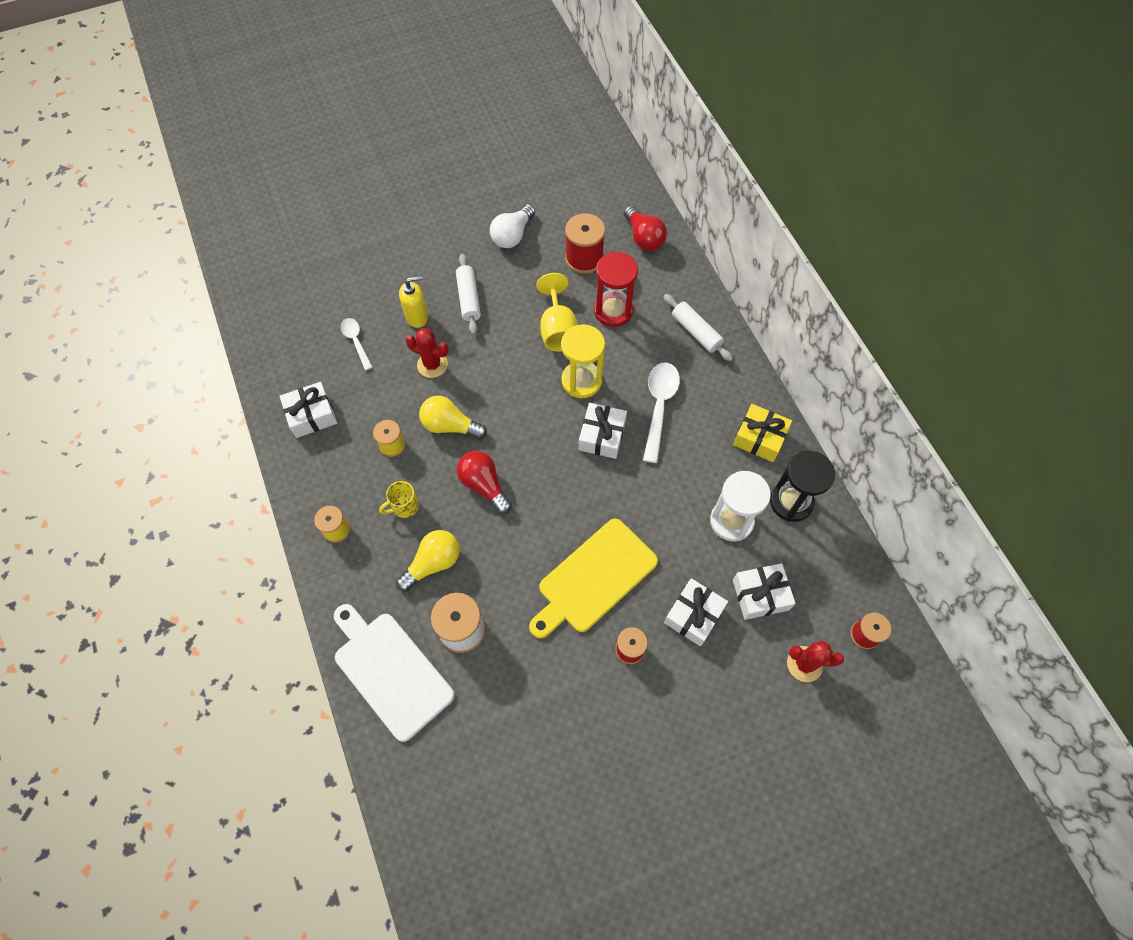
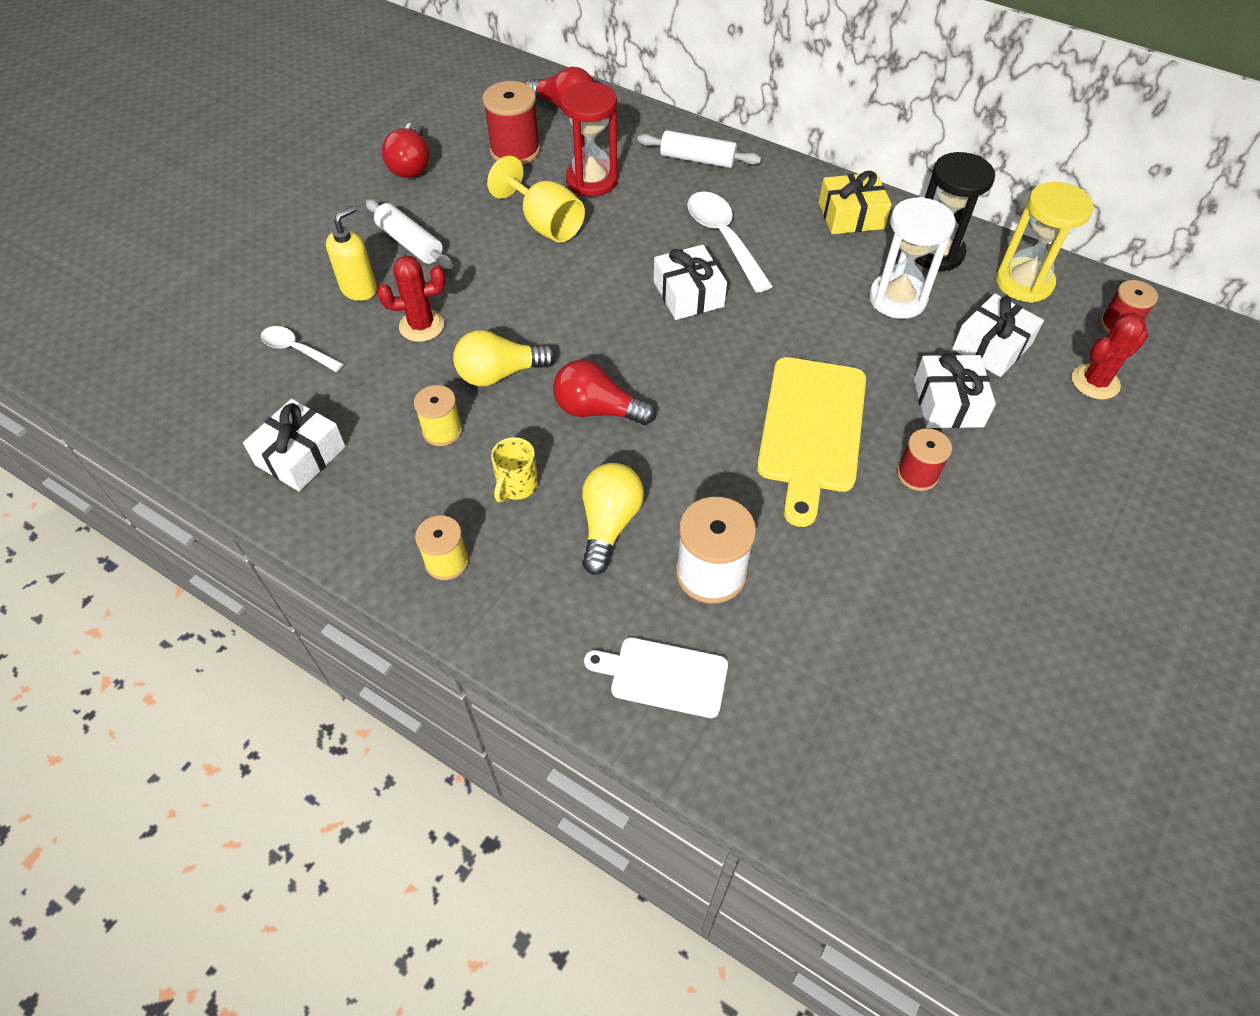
camera: 35 degrees left, 10 degrees down
(390, 671) = (663, 676): white cutting board -> white cutting board, size x0.58
(512, 235) = (411, 165): white light bulb -> red light bulb
(581, 381) = (617, 256): yellow hourglass -> yellow hourglass (1024, 283)

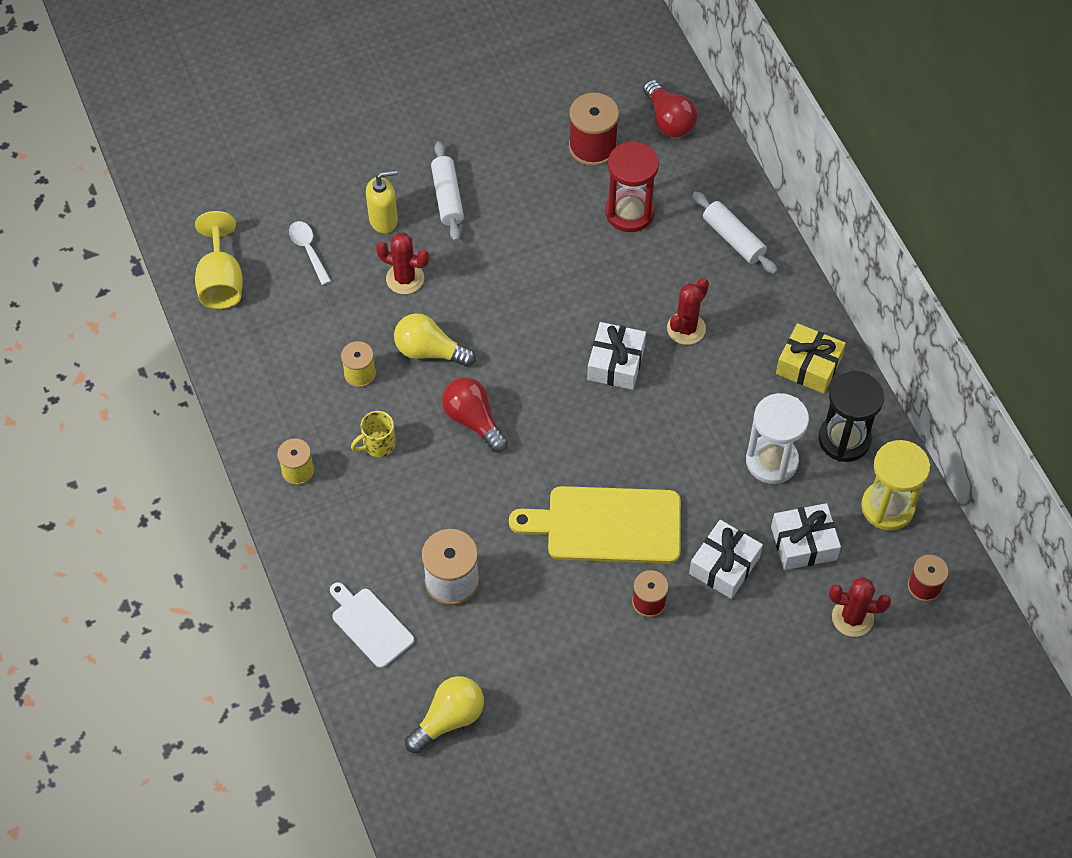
camera: 35 degrees right, 5 degrees up
(300, 456) = (259, 339): white gift -> none
(411, 165) = (501, 117): red light bulb -> none
(545, 224) = (560, 235): yellow goblet -> yellow goblet (221, 281)
(609, 524) = (415, 508): yellow light bulb -> yellow light bulb (449, 719)
(723, 239) = (686, 328): white spoon -> red cactus
(811, 430) = (607, 525): yellow cutting board -> yellow cutting board turned 45 degrees clockwise

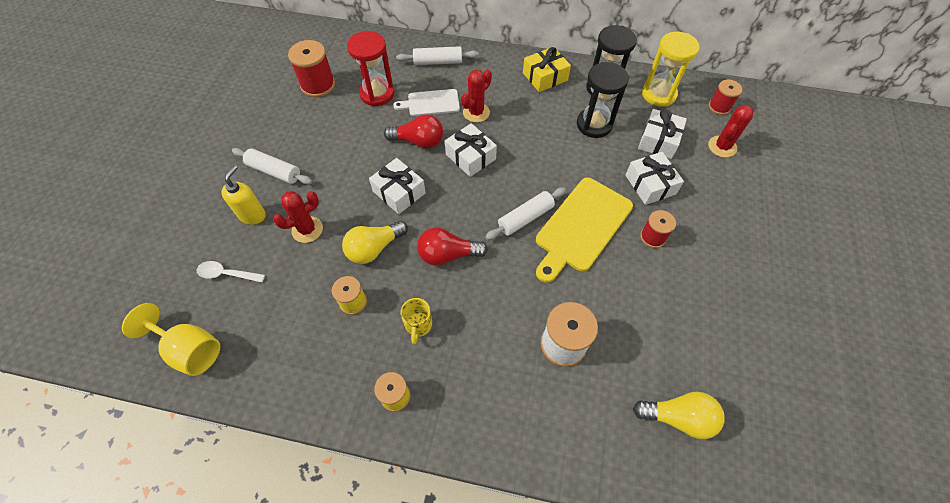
camera: 55 degrees left, 0 degrees up
(370, 625) = (564, 426): white cutting board -> white cutting board (431, 103)
(449, 719) = (678, 417): yellow light bulb -> yellow light bulb turned 105 degrees clockwise
(513, 327) = (399, 192): none -> white gift
(575, 465) = (525, 218): none -> white rolling pin
(668, 120) = (337, 46): red light bulb -> red light bulb (419, 141)
(686, 328) = (476, 112): red cactus -> red cactus turned 60 degrees clockwise
(771, 461) = (594, 124): white hourglass -> black hourglass

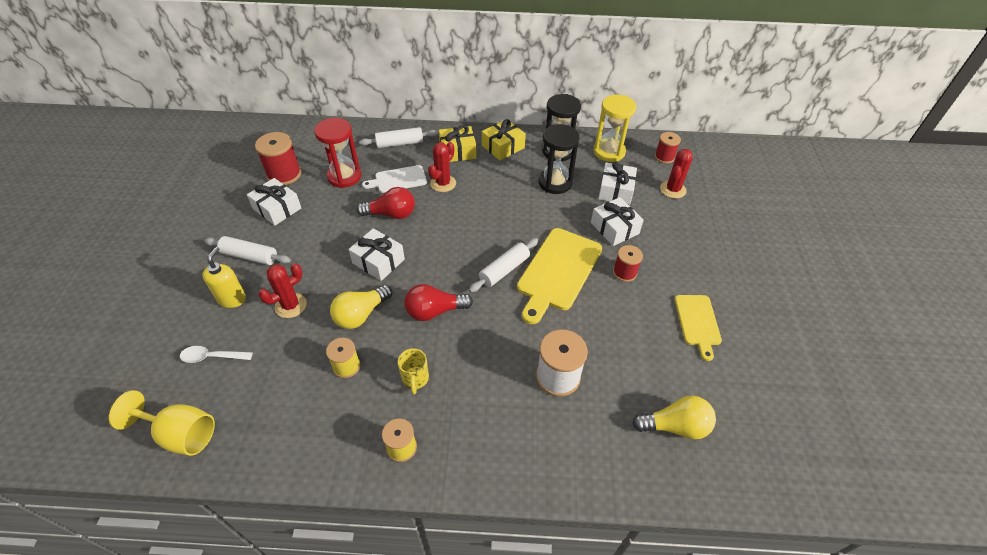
camera: 10 degrees left, 10 degrees down
(470, 157) = (443, 222): white gift -> white gift (277, 208)
(496, 77) = (457, 151): none -> yellow gift
(723, 304) = (697, 322): none -> yellow cutting board

